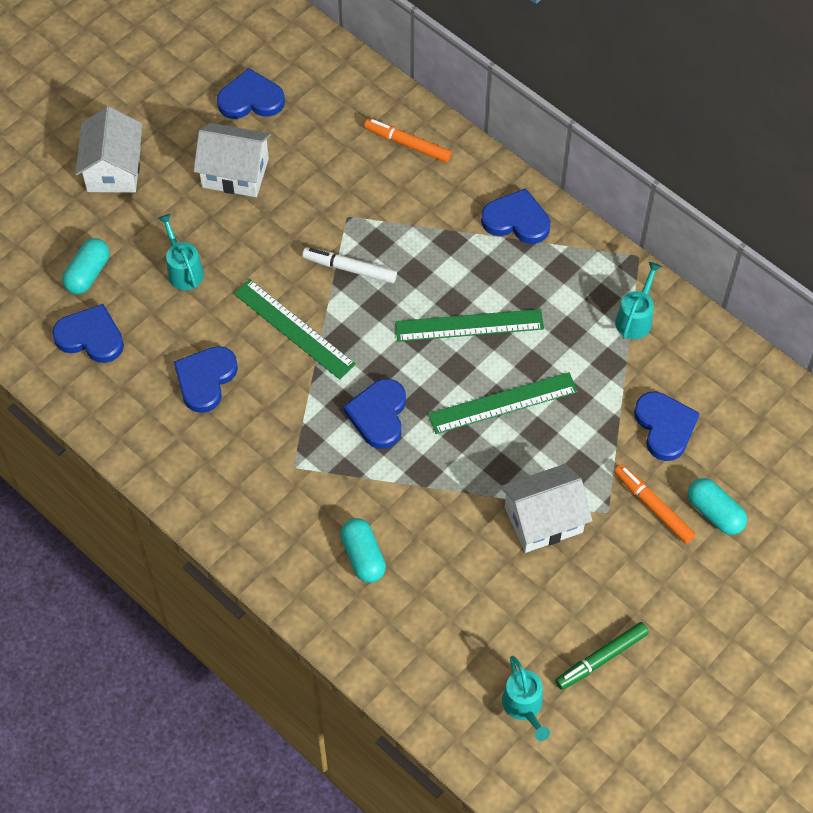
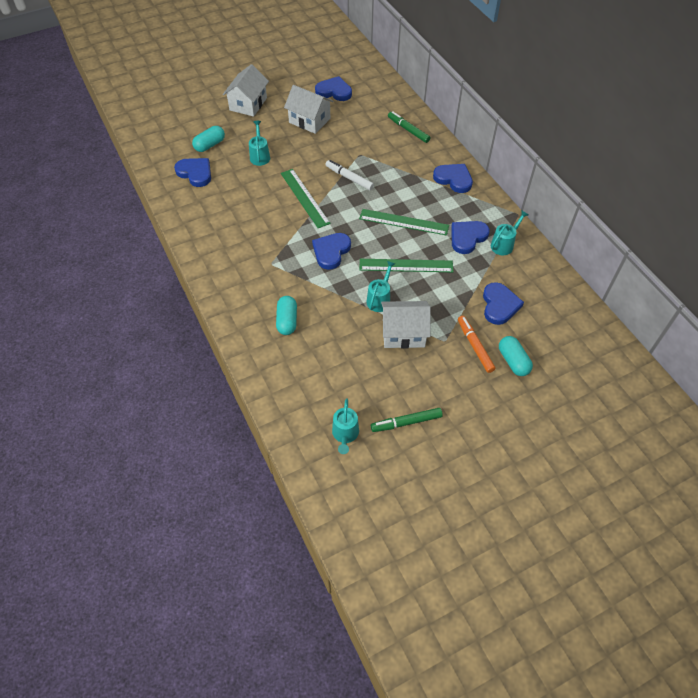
camera: 20 degrees right, 5 degrees down
(205, 379) = (244, 208): blue heart -> blue heart (467, 237)
(407, 144) = (408, 130): orange marker -> green marker
(486, 474) = (379, 299): none -> turquoise watering can

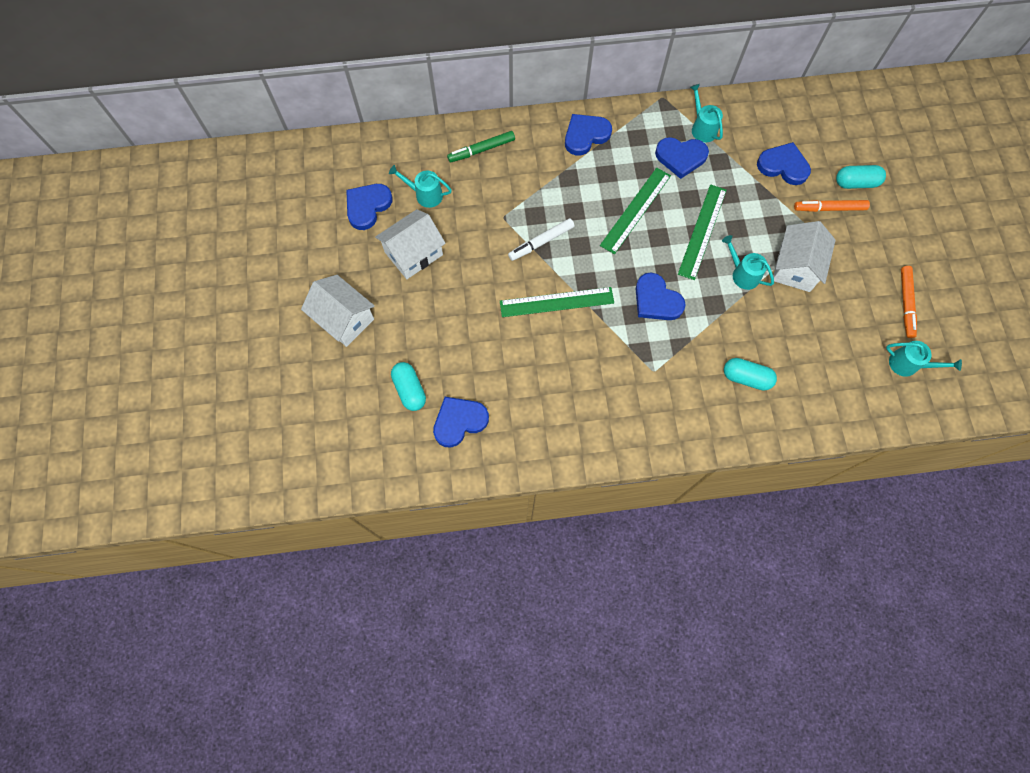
camera: 70 degrees left, 15 degrees up
(260, 156) = (458, 333): turquoise watering can -> turquoise watering can (425, 195)
(406, 422) = (906, 303): green marker -> orange marker
(467, 237) = (681, 157): blue heart -> blue heart turned 60 degrees counterclockwise

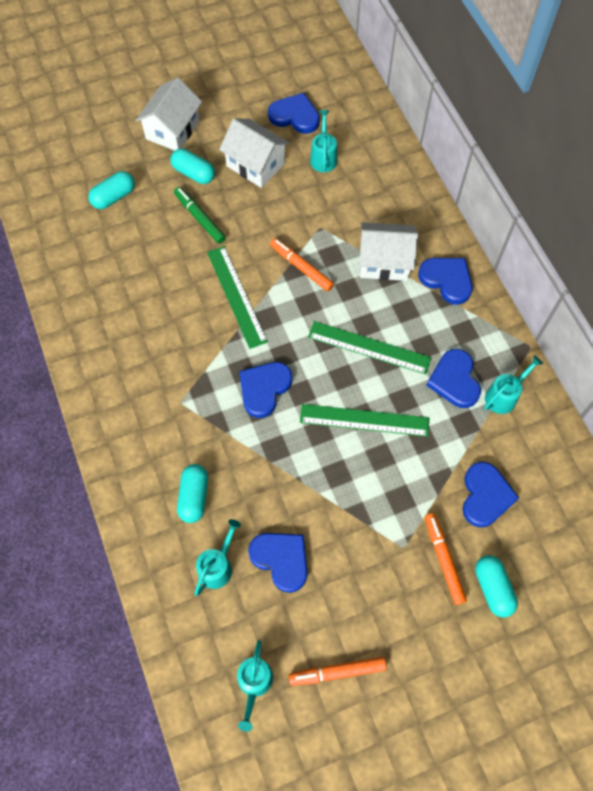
camera: 75 degrees right, 5 degrees down
(405, 310) = (194, 173): none -> turquoise capsule
(459, 421) = (90, 243): blue heart -> blue heart (281, 559)
(481, 150) = (392, 191): green marker -> green marker (199, 218)
(541, 242) = (301, 267): white marker -> orange marker
(742, 274) = (322, 472): turquoise watering can -> turquoise watering can (217, 566)
(795, 267) = (349, 530): white house -> white house (384, 262)

